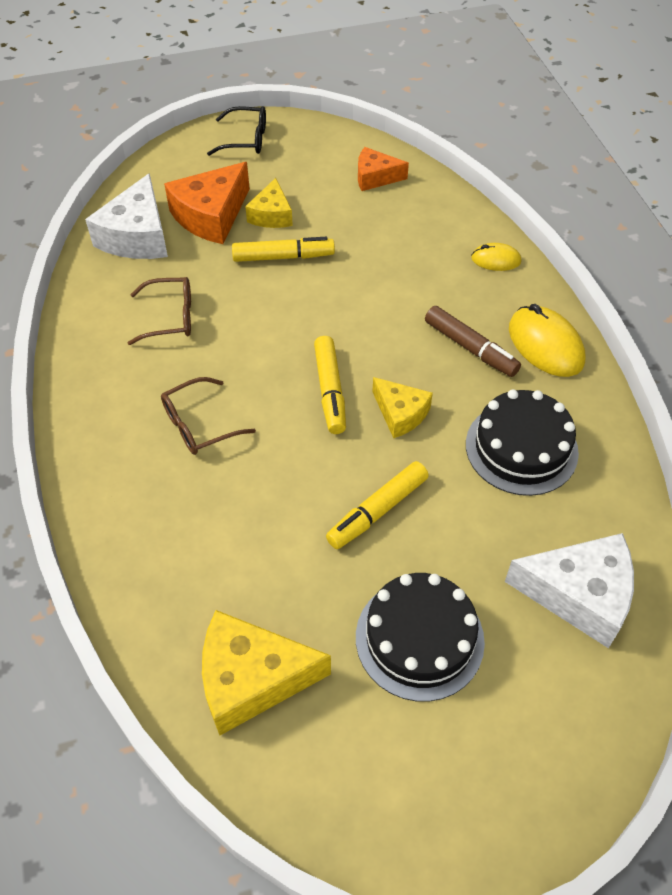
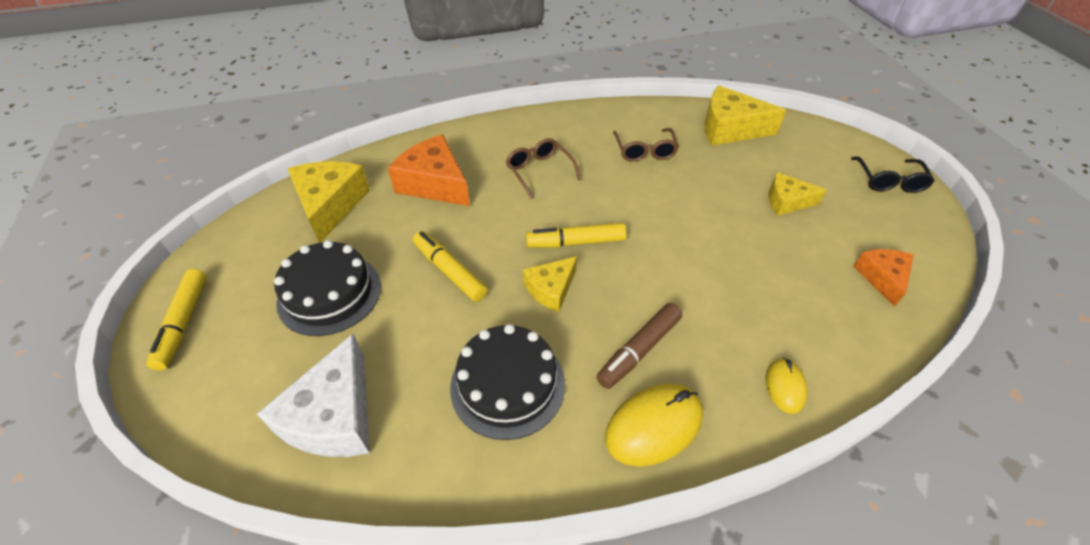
camera: 90 degrees right, 5 degrees down
(137, 236) = (729, 129): white cheese -> yellow cheese
(211, 216) = (770, 165): orange cheese -> orange cheese (434, 183)
(283, 257) = (732, 210): yellow marker -> yellow marker (183, 323)

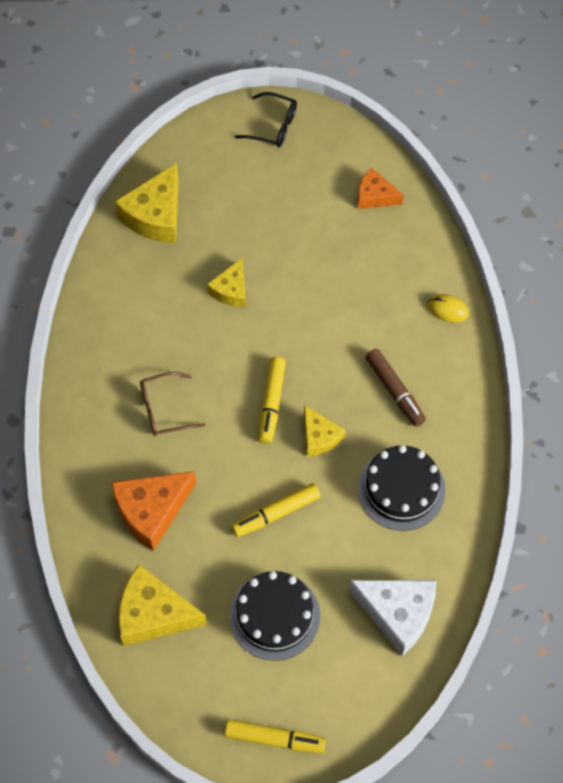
camera: 75 degrees left, 15 degrees up
(644, 151) = (165, 305): brown glasses -> none
(654, 426) = (456, 402): yellow mouse -> none
(786, 201) = (273, 218): yellow cheese -> yellow cheese (231, 290)

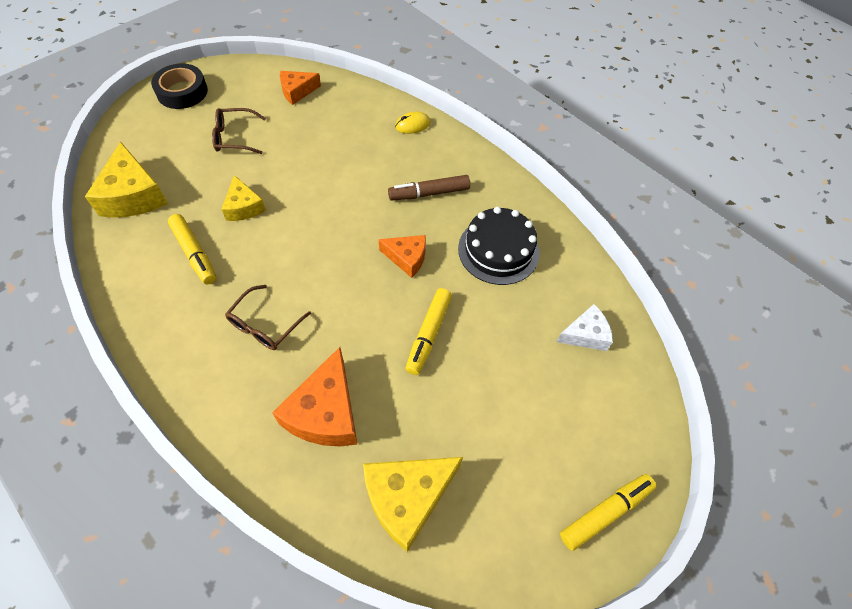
camera: 45 degrees left, 5 degrees down
(271, 403) = (349, 260): yellow marker -> yellow marker (194, 253)
(273, 126) = (182, 92): black glasses -> black tape
(274, 616) = (504, 412): black cake -> none
(279, 210) = (234, 137): none -> brown glasses
(319, 437) = (407, 258): yellow cheese -> orange cheese
(394, 391) = (429, 193): brown marker -> brown marker turned 150 degrees clockwise
(398, 613) = (585, 334): white cheese -> white cheese, size x0.60

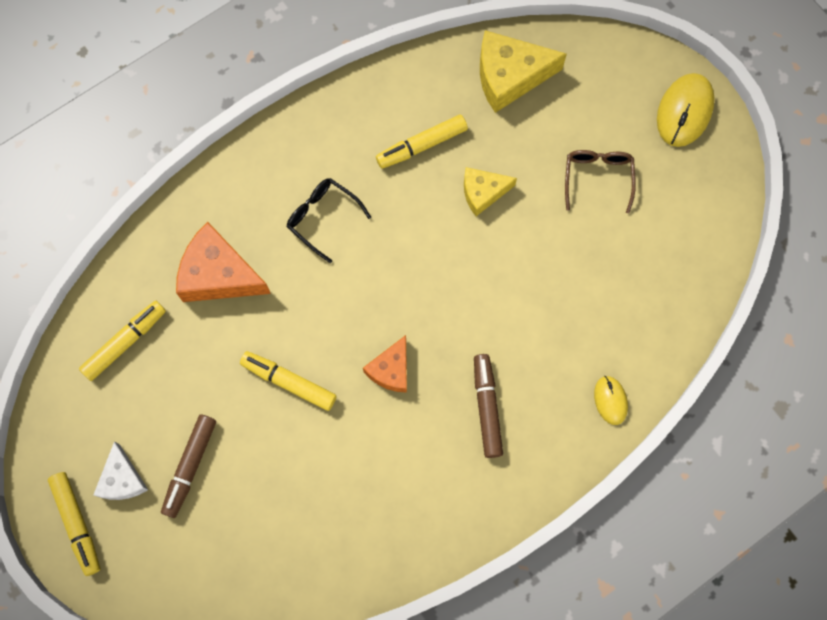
camera: 100 degrees right, 15 degrees up
(182, 92) = (684, 111): black tape -> yellow mouse
(264, 325) = (322, 218): brown glasses -> black glasses
(297, 91) = (682, 252): orange cheese -> none
(407, 498) = (125, 342): yellow cheese -> yellow marker
(498, 250) = (390, 479): black cake -> none
(523, 409) = (190, 467): none -> brown marker
(585, 334) = (264, 556): white cheese -> white cheese (122, 479)

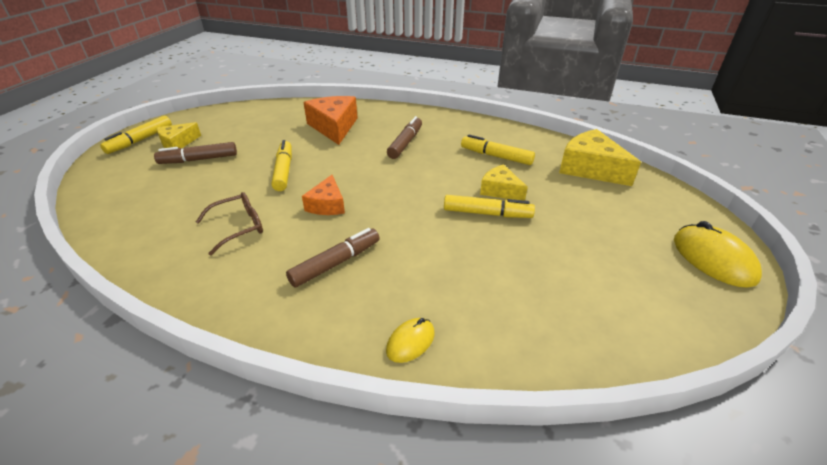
camera: 55 degrees right, 35 degrees down
(122, 479) = (177, 143): white cheese -> yellow cheese
(125, 342) = (267, 117): yellow marker -> yellow marker (487, 213)
(322, 218) = (405, 143): black glasses -> brown marker
(391, 370) = (327, 205): orange cheese -> orange cheese turned 75 degrees counterclockwise
(597, 177) = (589, 237): brown glasses -> brown glasses (239, 227)
(684, 111) = (713, 259): yellow mouse -> yellow mouse turned 75 degrees clockwise

